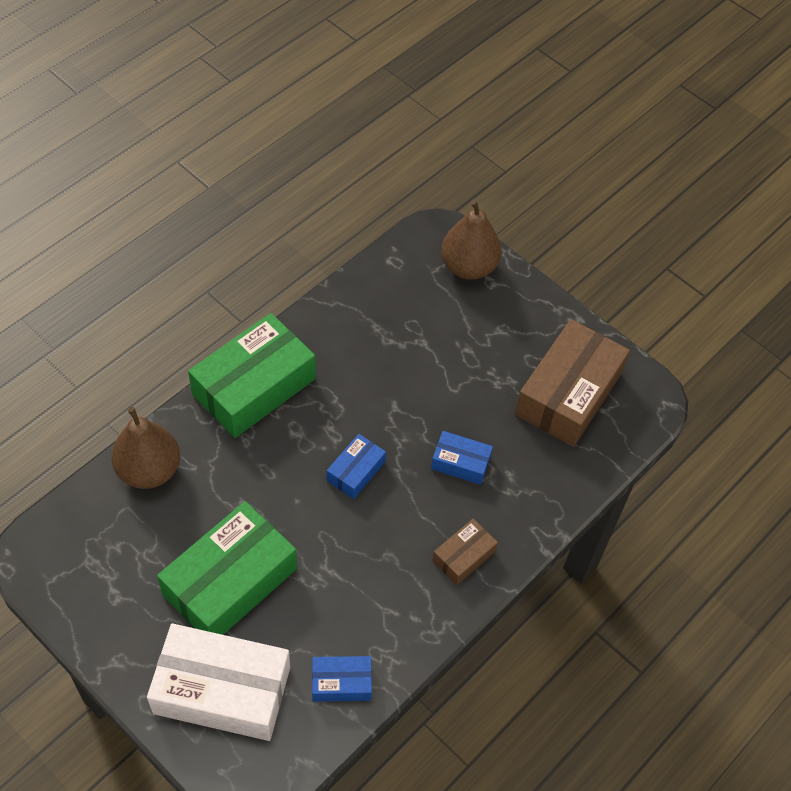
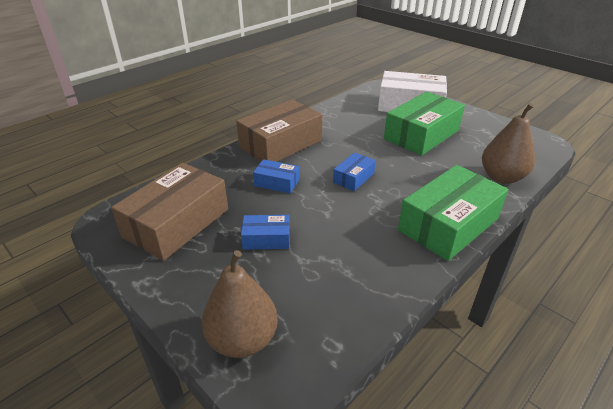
camera: 175 degrees left, 20 degrees down
(341, 682) = (350, 107): blue box -> blue box (266, 239)
(463, 556) = (281, 144): brown box -> brown box, size x2.05

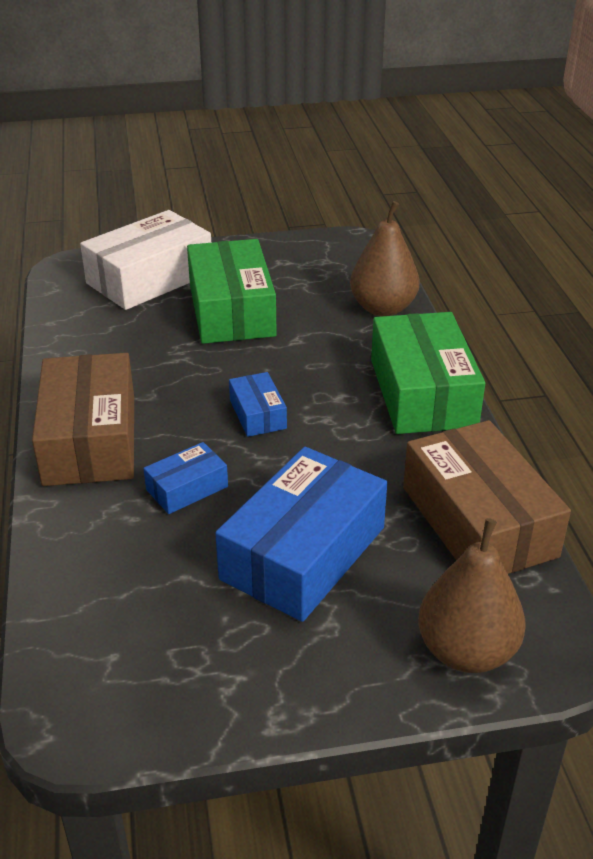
camera: 55 degrees left, 0 degrees up
(177, 223) = (171, 634): brown box -> brown box (478, 521)
(266, 239) = (303, 553): blue box -> blue box, size x2.05

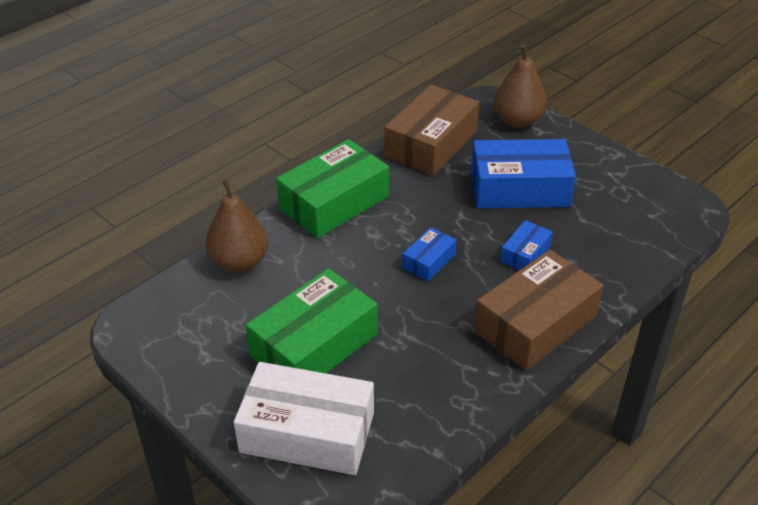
camera: 125 degrees left, 5 degrees up
(187, 488) = (525, 254): blue box -> blue box turned 75 degrees counterclockwise

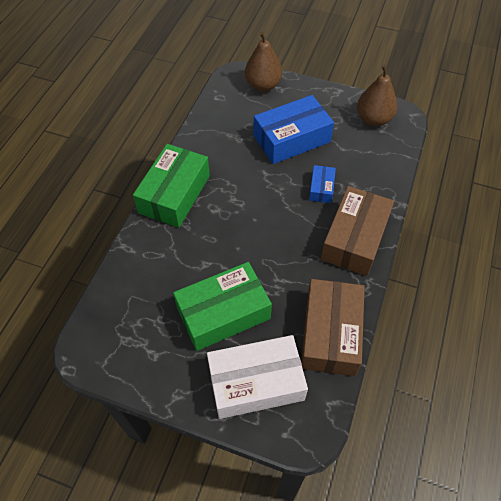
camera: 25 degrees left, 15 degrees up
(239, 262) = (134, 268): brown pear -> brown pear (373, 119)
(314, 345) = (223, 313): green box -> green box turned 45 degrees clockwise
(429, 261) = (263, 217): blue box -> none
(431, 144) = (215, 123): brown box -> brown box (330, 333)

